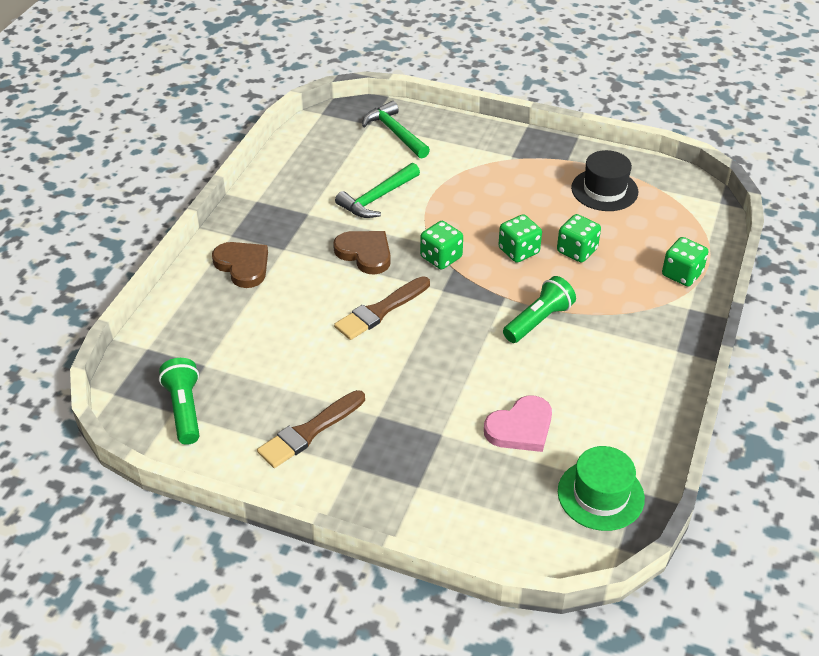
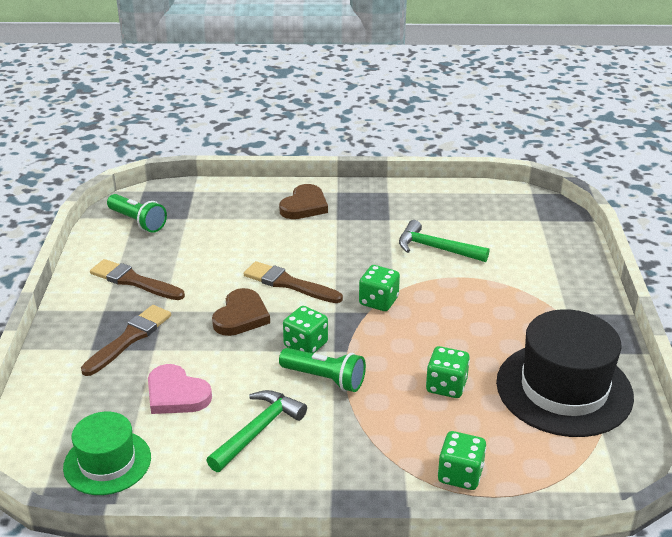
camera: 70 degrees right, 10 degrees down
(184, 409) = (137, 222): green flashlight -> green flashlight turned 75 degrees clockwise
(365, 253) = (357, 259): brown heart -> brown heart (241, 316)
(395, 133) = (539, 237): green hammer -> green hammer (257, 431)
(414, 451) = (129, 338): none -> brown brush
(518, 251) = (419, 346): green dice -> green dice (306, 345)
(604, 190) = (564, 389): black hat -> black hat, size x1.70

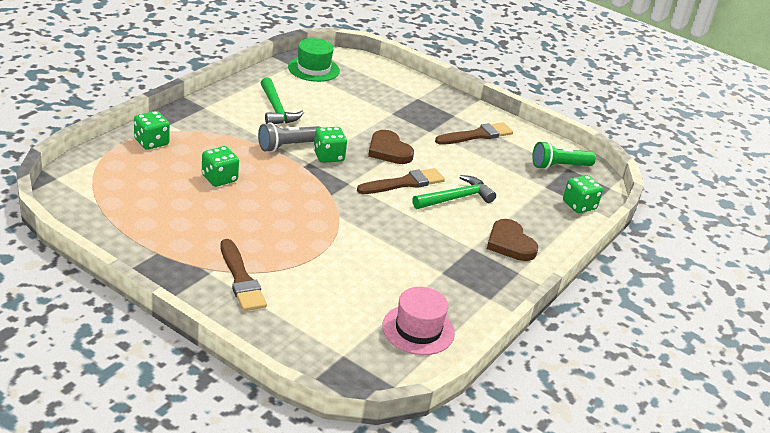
camera: 120 degrees right, 0 degrees up
(129, 338) = (412, 111): brown brush -> brown brush (241, 279)
(176, 394) = (340, 103): pink heart -> none
(324, 379) = (288, 146): green flashlight -> grey flashlight
(378, 301) = (337, 204): green dice -> green dice (579, 205)
(436, 248) = (370, 268): green hammer -> green hammer (455, 198)
(467, 204) = (418, 329): none -> pink hat
(564, 389) = (148, 216): black hat -> none

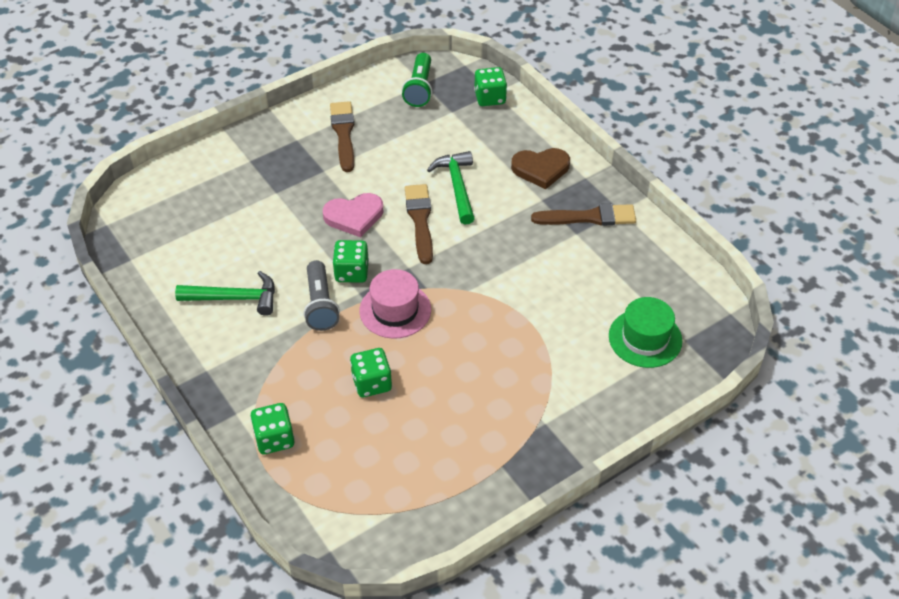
camera: 65 degrees left, 15 degrees up
(241, 279) = (561, 397): brown brush -> brown brush (589, 217)
(313, 69) = (147, 240): green hat -> green hat (645, 338)
(388, 151) = (354, 216): brown heart -> pink heart
(418, 329) = (657, 275): pink hat -> pink hat (395, 310)

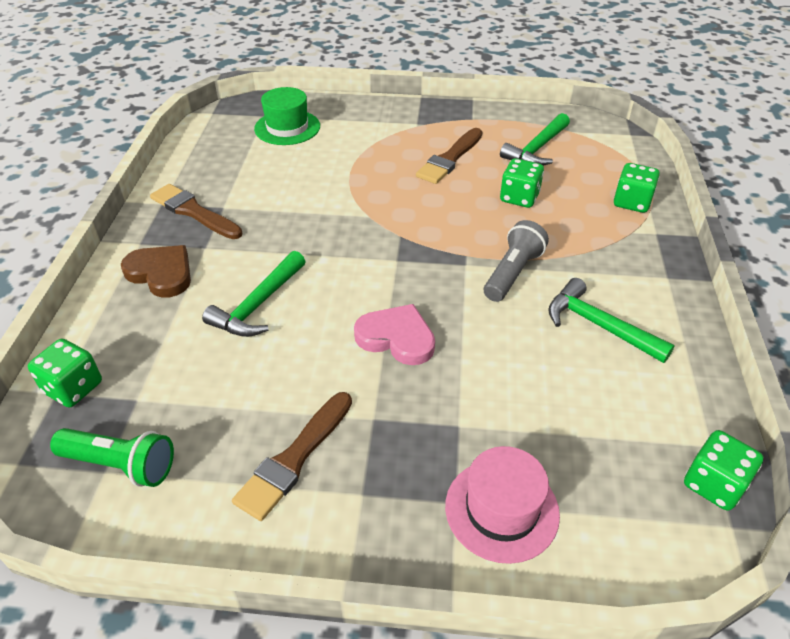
camera: 140 degrees left, 5 degrees down
(351, 272) = (455, 284): green dice -> green dice (714, 484)
(395, 310) = (447, 234): pink hat -> pink hat (501, 509)
(404, 460) = (537, 149): none -> green hammer
(419, 88) = (120, 465): green flashlight -> green flashlight turned 60 degrees clockwise
(420, 220) = (336, 294): brown brush -> brown brush (450, 159)

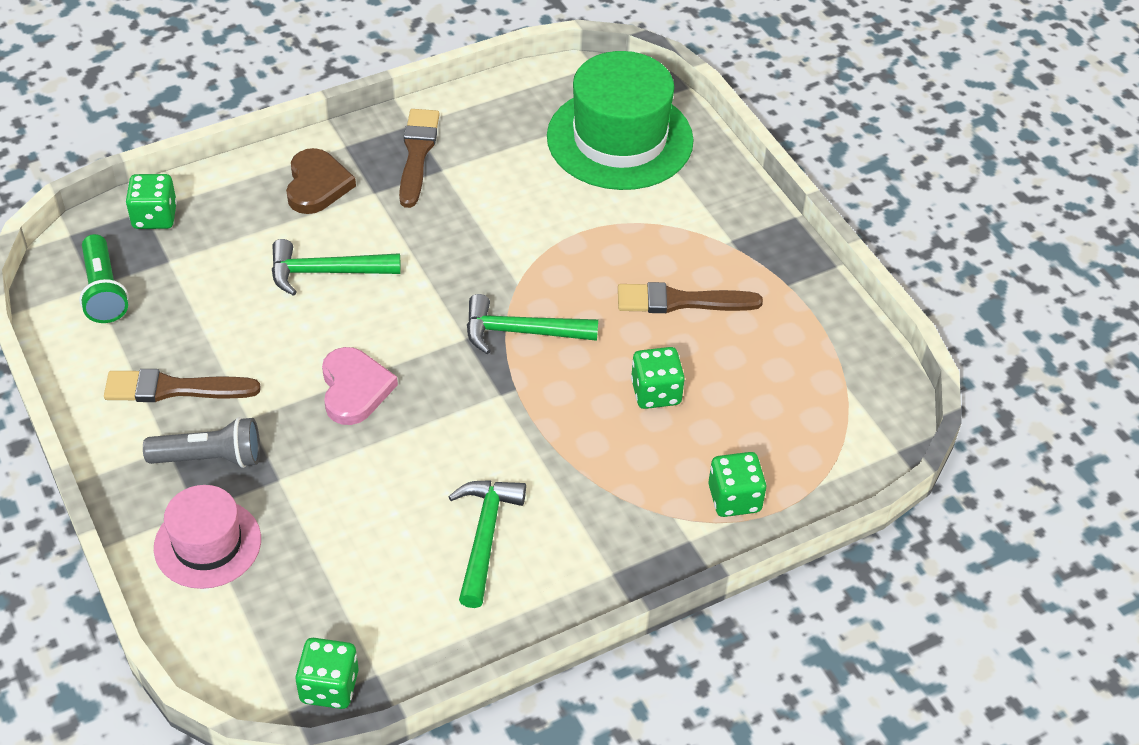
camera: 55 degrees right, 5 degrees up
(287, 127) = (620, 139): green hat -> green hat, size x1.70
(512, 273) = (515, 437): grey flashlight -> grey flashlight (210, 458)
(537, 149) = (774, 371): green hammer -> green hammer (521, 332)

